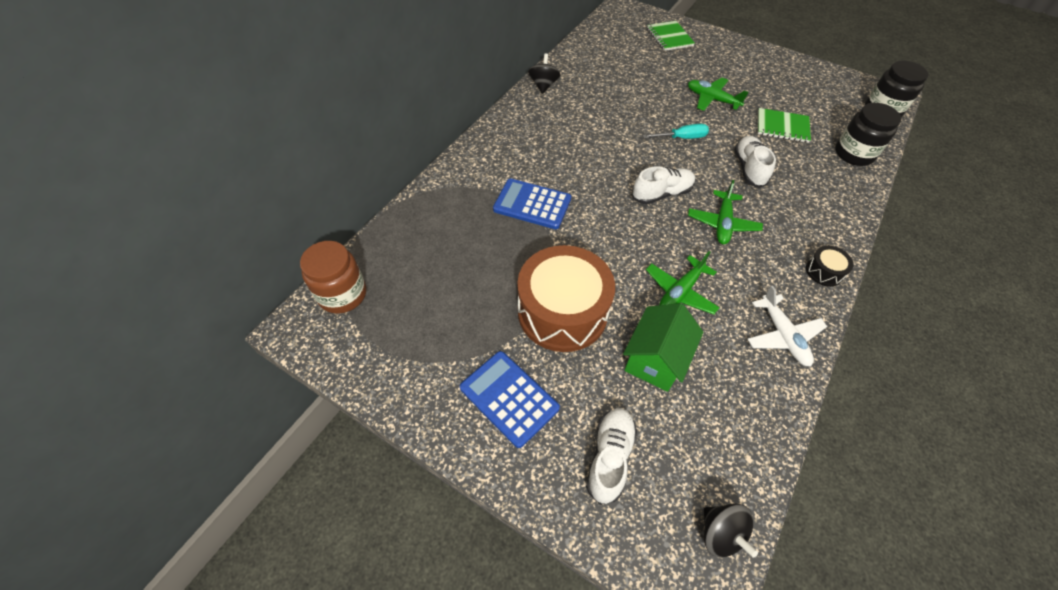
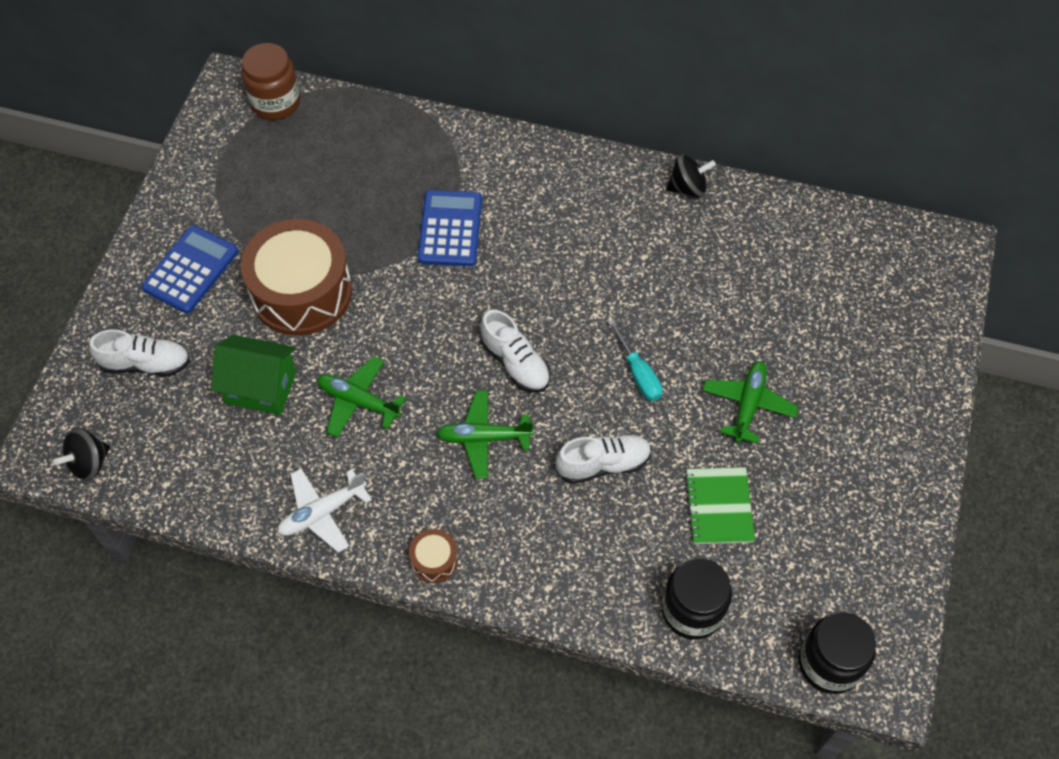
camera: 75 degrees right, 5 degrees up
(669, 37) = (895, 328): green notebook -> none
(824, 271) = (434, 560): black drum -> brown drum

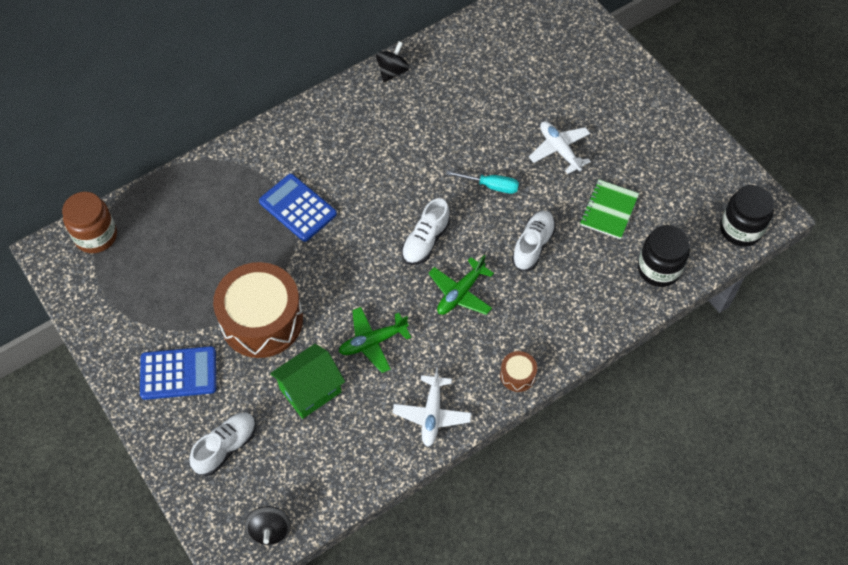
camera: 50 degrees left, 0 degrees up
(190, 270) = (178, 373): blue calculator -> blue calculator turned 105 degrees clockwise
(515, 363) = (425, 241): white shoe -> white shoe turned 120 degrees clockwise
(719, 507) = (608, 210): green notebook -> green notebook turned 75 degrees clockwise
(748, 405) = (559, 150): green plane -> white plane

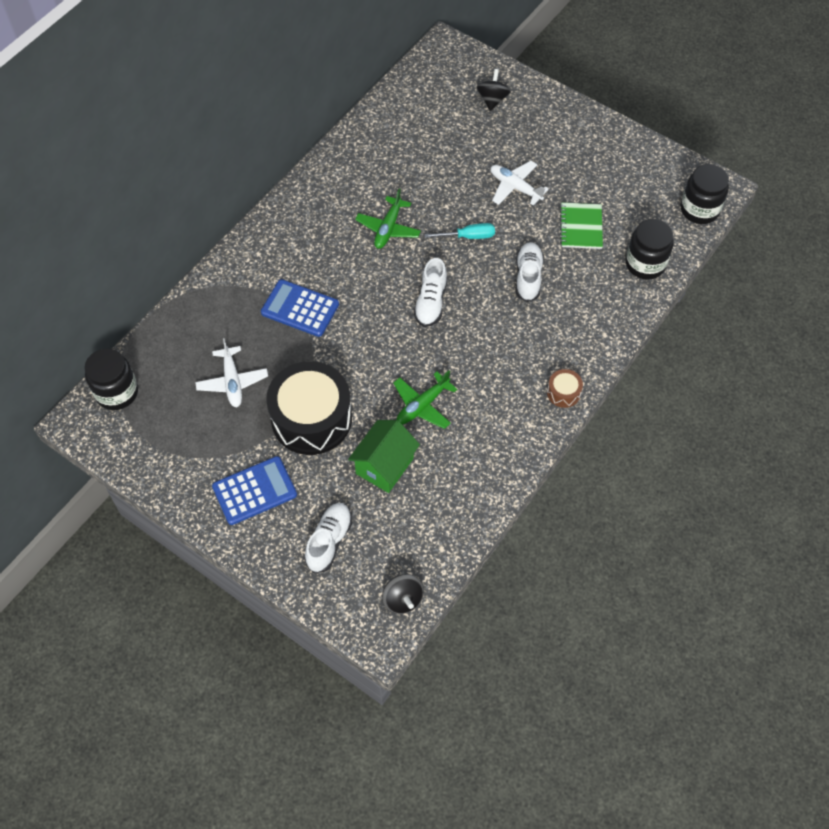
camera: 20 degrees left, 0 degrees up
(96, 236) = (117, 392): brown jar -> black jar
(262, 320) = (311, 418): brown drum -> black drum
(392, 71) = (333, 161): black spinning top -> black spinning top (492, 100)
(432, 414) = (503, 450): white plane -> white plane (232, 381)
(460, 293) = (482, 338): green plane -> green plane (388, 228)

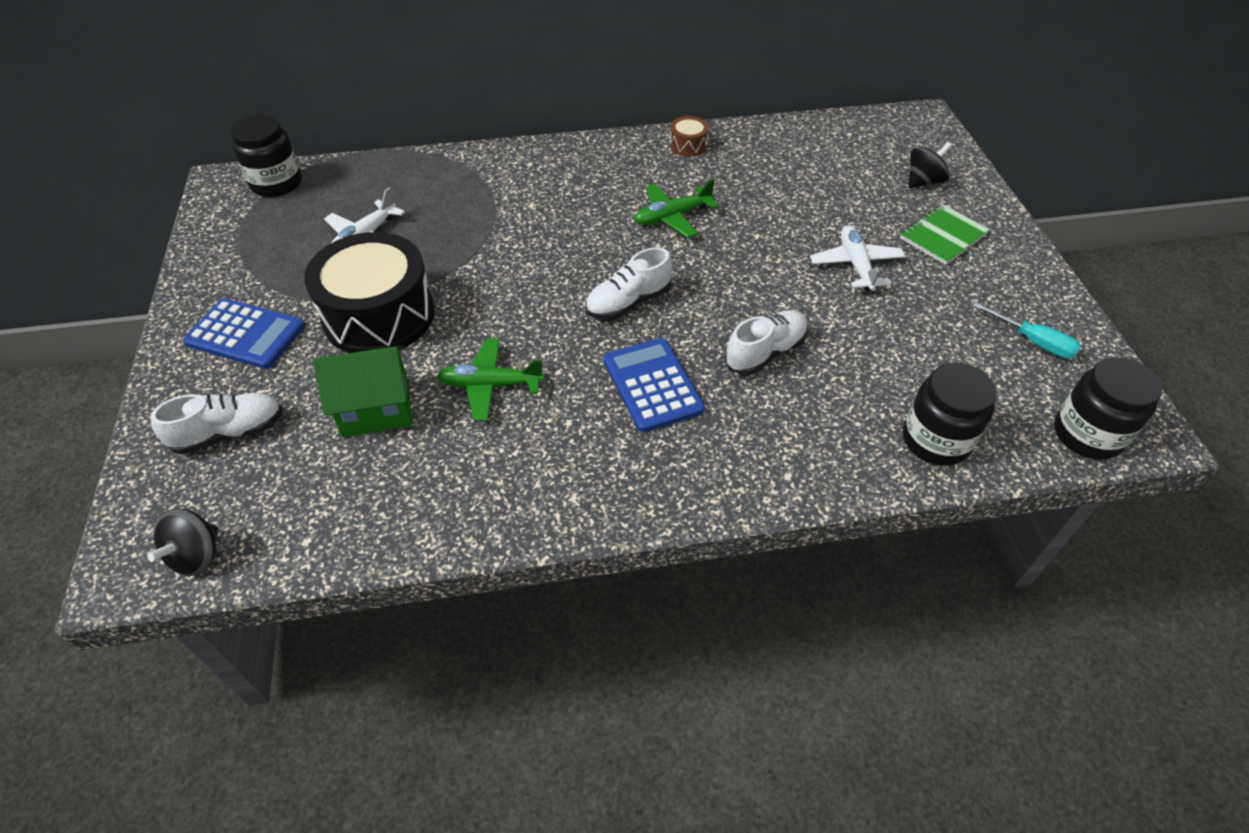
camera: 45 degrees right, 10 degrees down
(300, 309) = (502, 224): blue calculator -> blue calculator (652, 385)
(468, 236) = (746, 274): turquoise screwdriver -> turquoise screwdriver (1033, 342)
(563, 393) = (656, 497): brown drum -> brown drum (688, 145)
(581, 227) = (892, 348): green notebook -> green notebook (942, 236)

